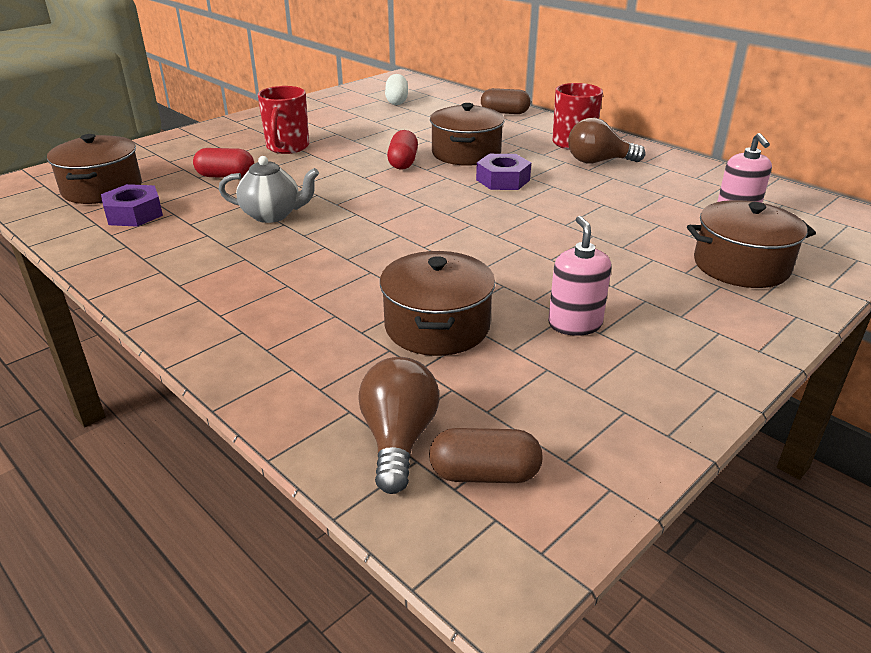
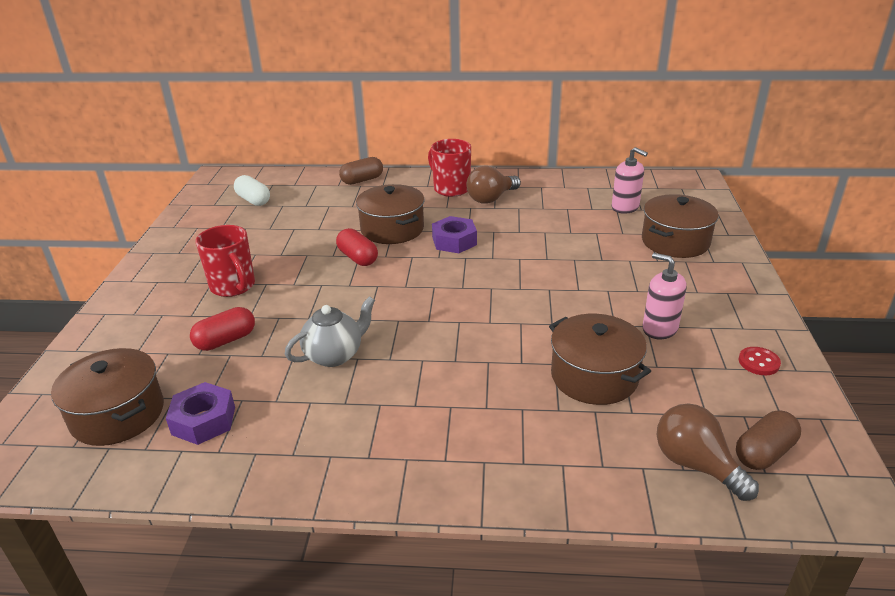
camera: 40 degrees left, 0 degrees up
(633, 405) = (758, 362): none -> red button

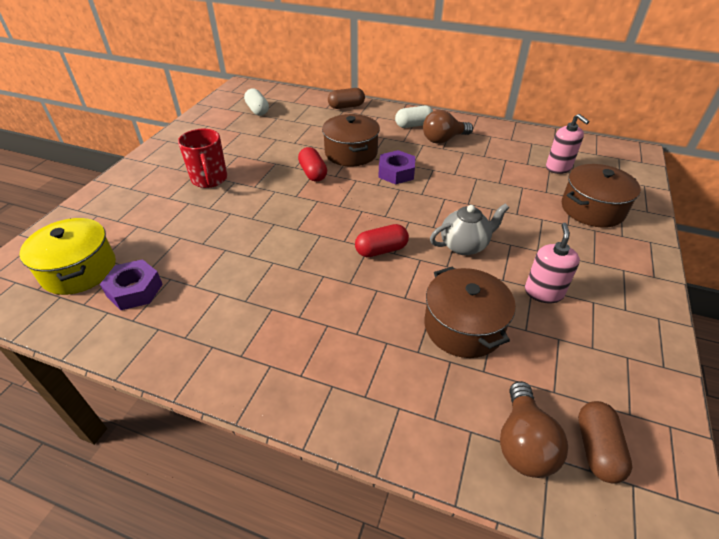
camera: 15 degrees right, 10 degrees up
(118, 414) = (79, 270): brown pot -> yellow pot
(226, 340) = (183, 224): red capsule -> red capsule (381, 250)
(334, 355) = (256, 256): grey teapot -> grey teapot (464, 245)
(451, 189) = (413, 125): red mug -> white capsule
(659, 329) = (543, 292): pink soap dispenser -> pink soap dispenser turned 45 degrees clockwise
(696, 465) = (523, 443): brown light bulb -> brown light bulb turned 150 degrees counterclockwise
(758, 362) = (628, 349): red button -> none
(764, 453) = (597, 449): brown capsule -> brown capsule turned 60 degrees counterclockwise

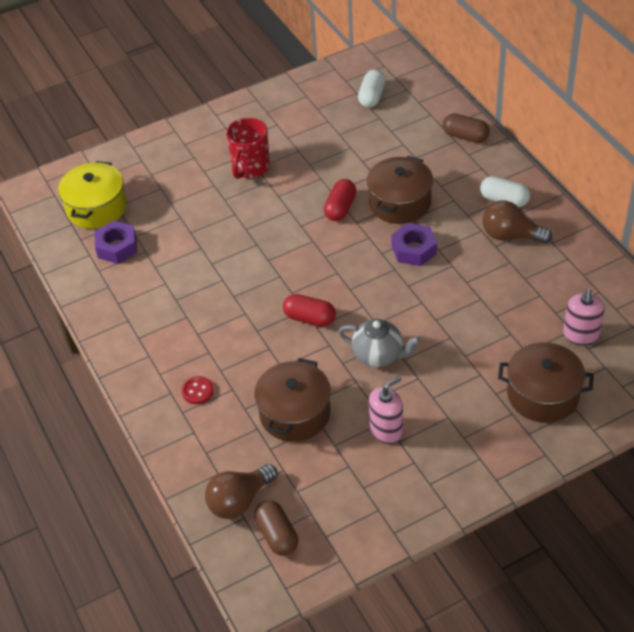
camera: 45 degrees right, 5 degrees up
(357, 366) = (197, 391): none -> red button
(597, 449) = (277, 535): brown capsule -> brown capsule turned 75 degrees counterclockwise

